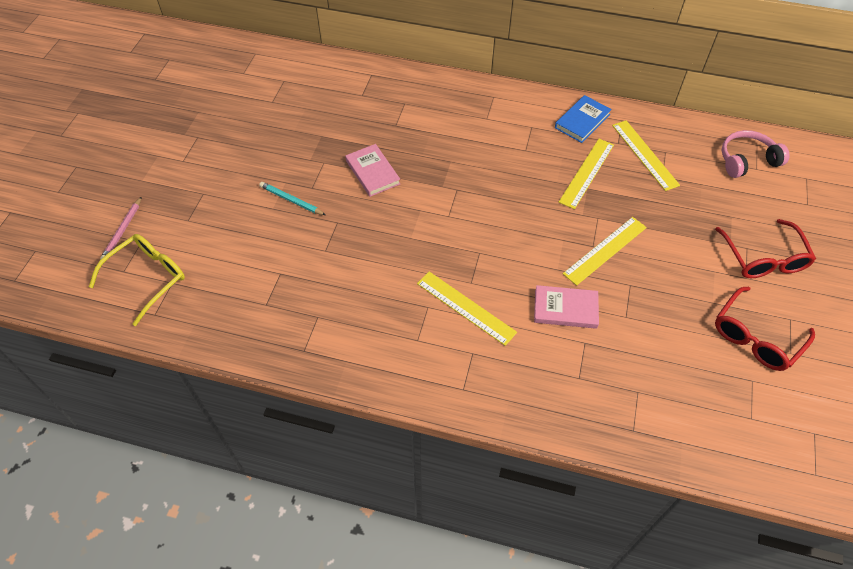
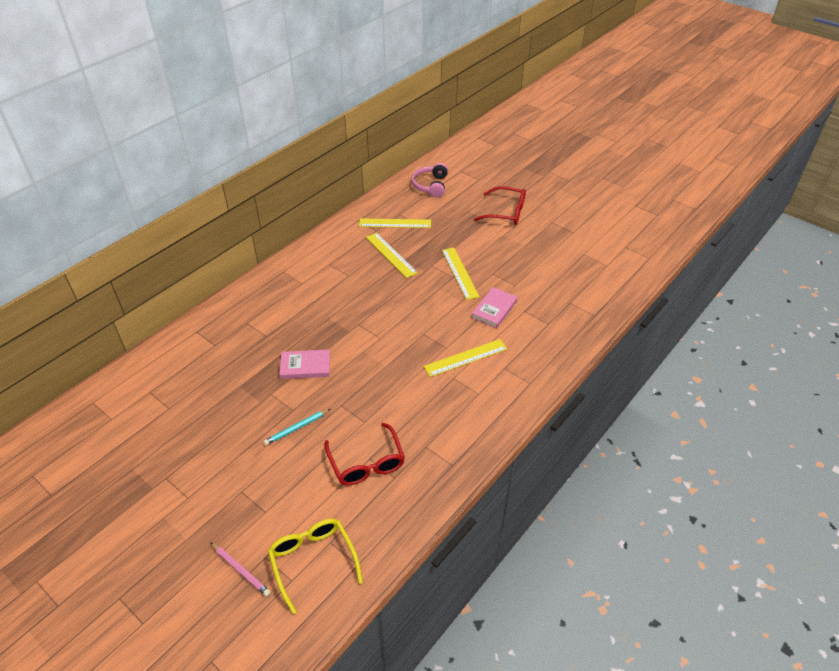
camera: 65 degrees left, 10 degrees down
(582, 121) = (343, 238): blue book -> none
(756, 337) = (557, 240): red glasses -> red glasses (366, 463)

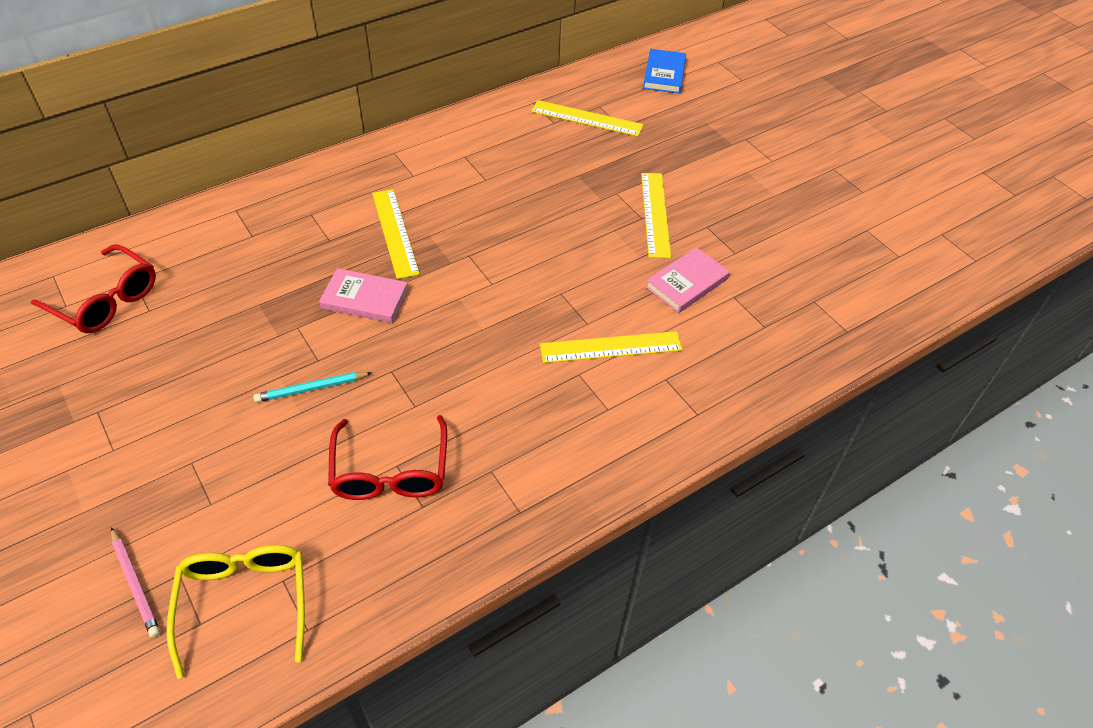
camera: 15 degrees right, 5 degrees up
(391, 255) = (561, 163): yellow ruler -> yellow ruler (395, 232)
(431, 185) = (664, 74): pink headphones -> blue book
(506, 212) = (765, 138): red glasses -> red glasses (106, 300)

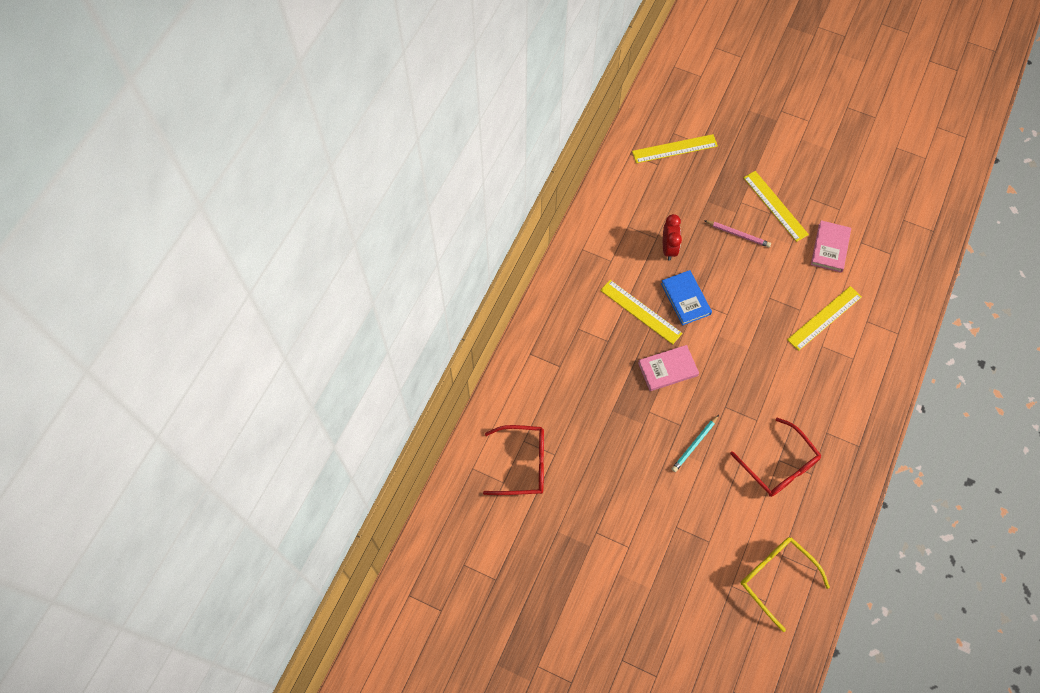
camera: 30 degrees left, 15 degrees up
(135, 584) = (716, 604): pink pencil -> pink pencil (738, 234)
(488, 194) = (668, 248): none -> red clock
(664, 74) = (691, 79): blue book -> blue book (685, 299)

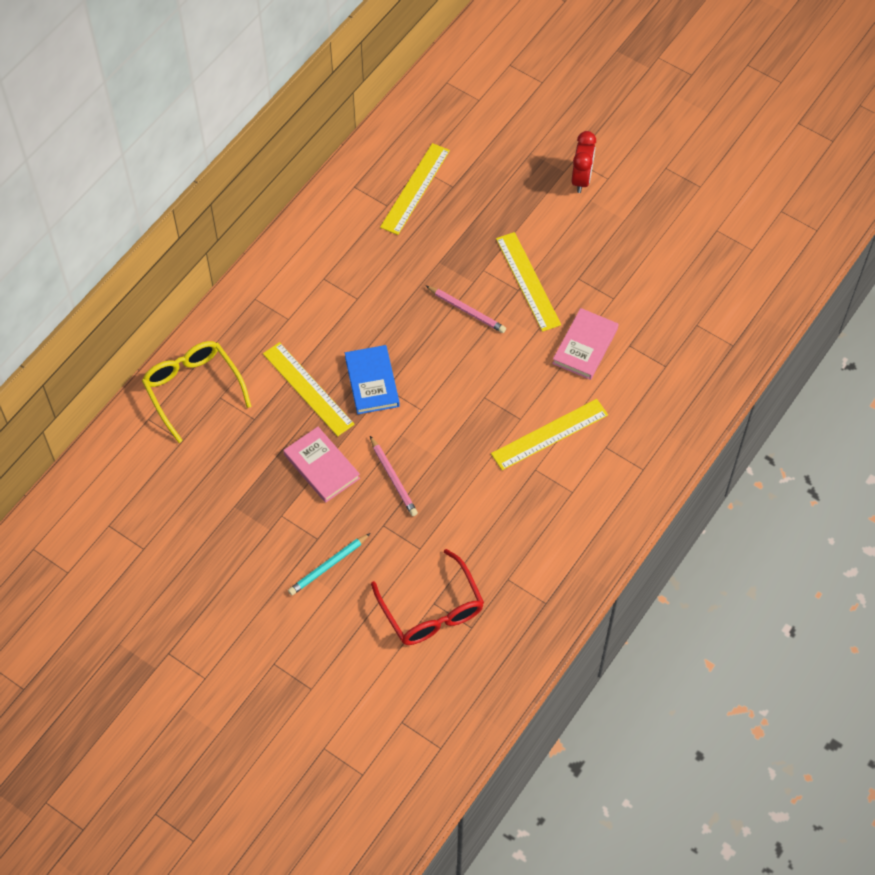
camera: 10 degrees right, 5 degrees down
(523, 464) = (99, 554): red glasses -> none
(667, 369) = (321, 466): pink book -> pink book turned 60 degrees clockwise
(668, 248) = (369, 314): red clock -> red clock (581, 179)
(674, 149) = (415, 189): yellow ruler -> yellow ruler turned 60 degrees counterclockwise
(722, 370) = (393, 478): none -> pink pencil
(776, 578) = (384, 748): yellow glasses -> yellow glasses (193, 389)

